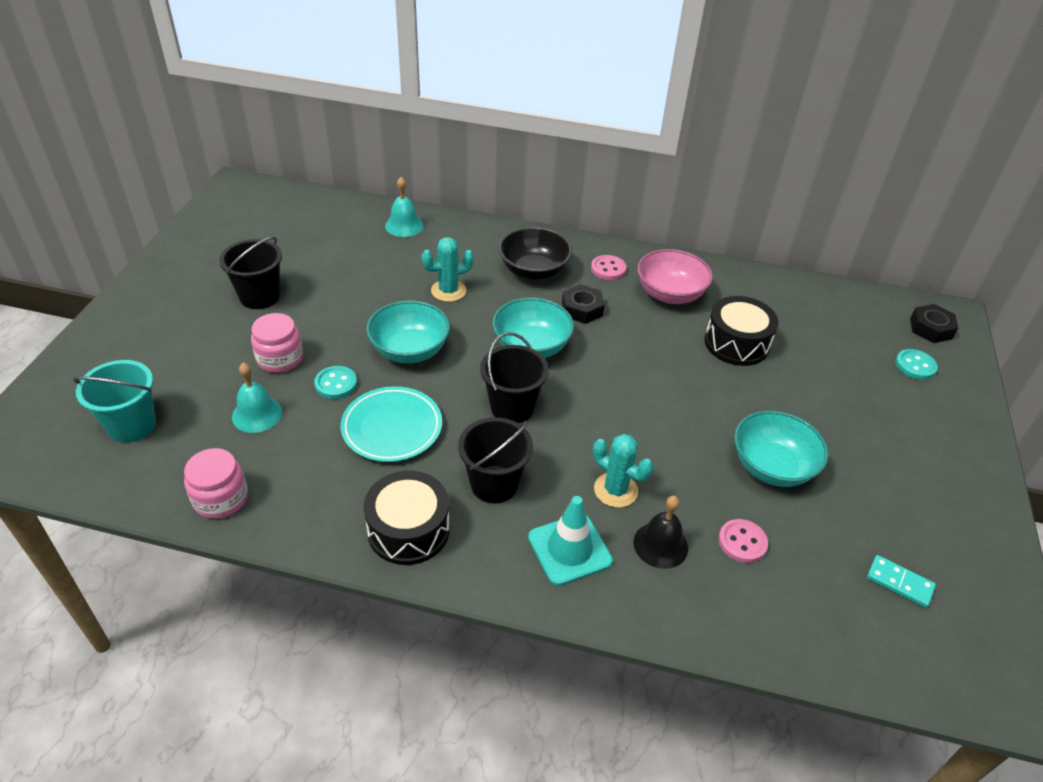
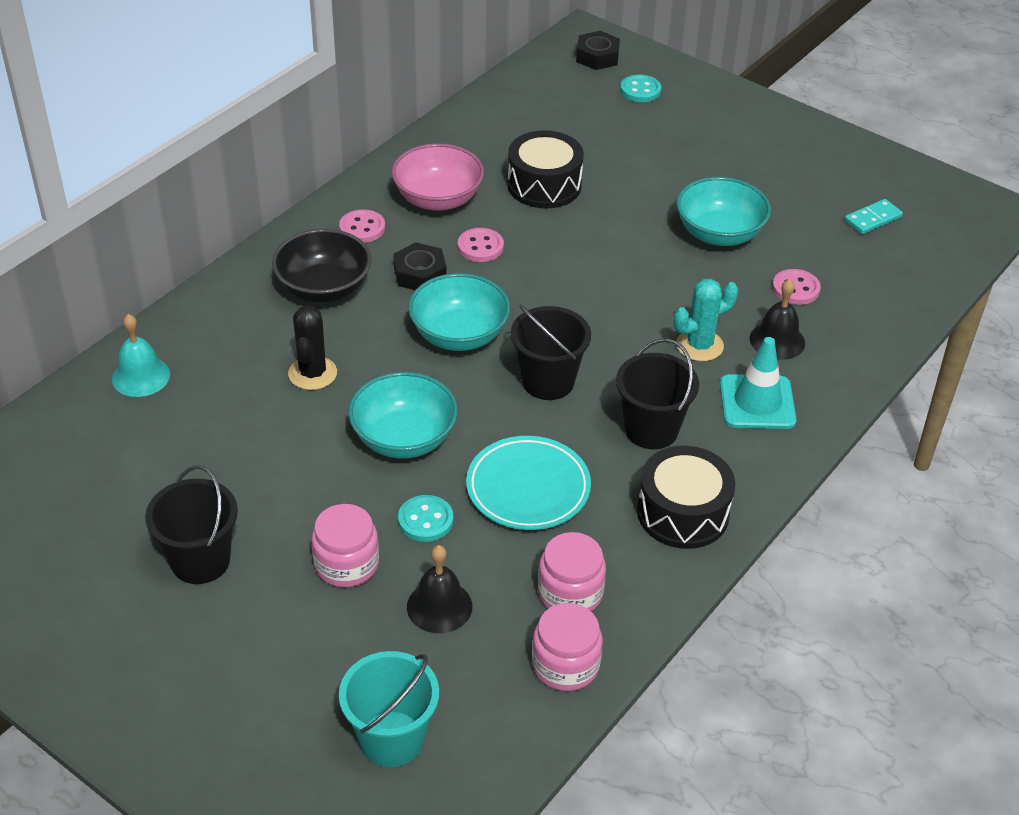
camera: 65 degrees left, 0 degrees up
(257, 414) = (439, 606): turquoise bell -> black bell
(294, 482) = (570, 593): none -> pink jar
(448, 291) = (312, 373): turquoise cactus -> black cactus
(635, 330) = (480, 247): none -> pink button

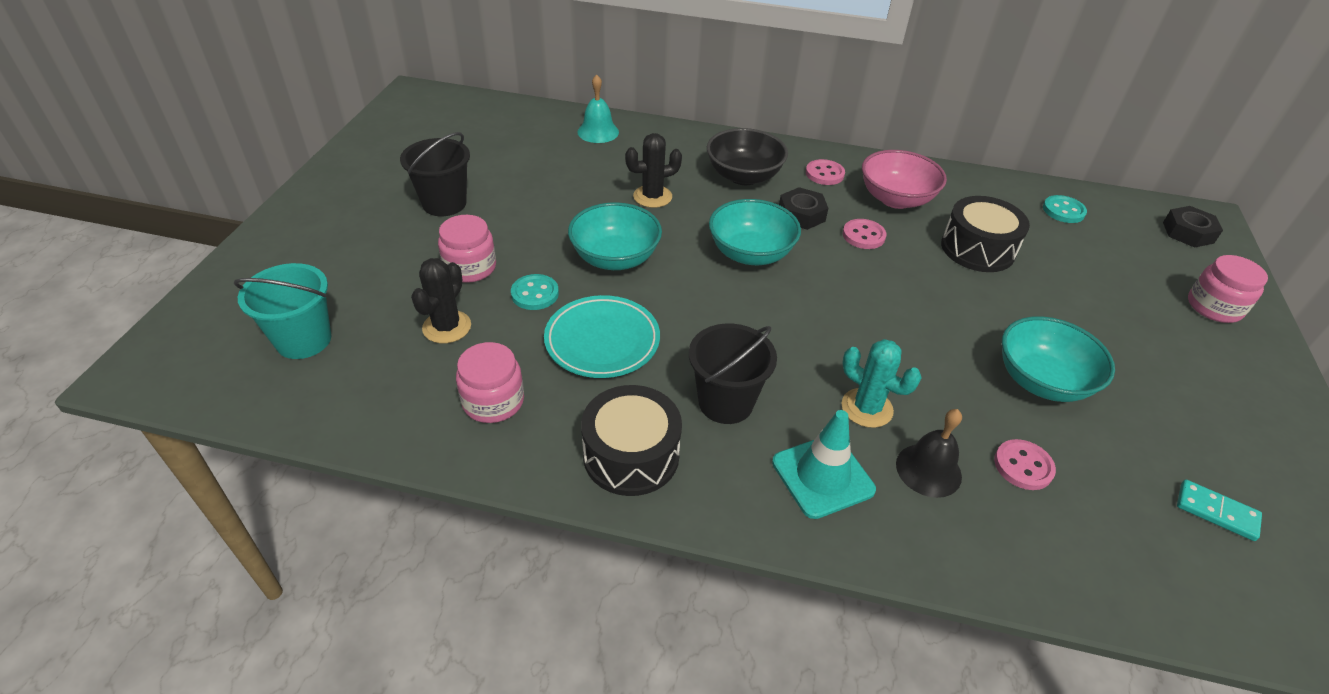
camera: 65 degrees right, 0 degrees up
(439, 606) = (447, 327): black bell -> black cactus
(548, 381) = (736, 318): black bucket -> none
(565, 665) = (409, 421): pink jar -> pink jar (1214, 307)
(640, 90) = (1179, 271): turquoise button -> turquoise button (1063, 211)

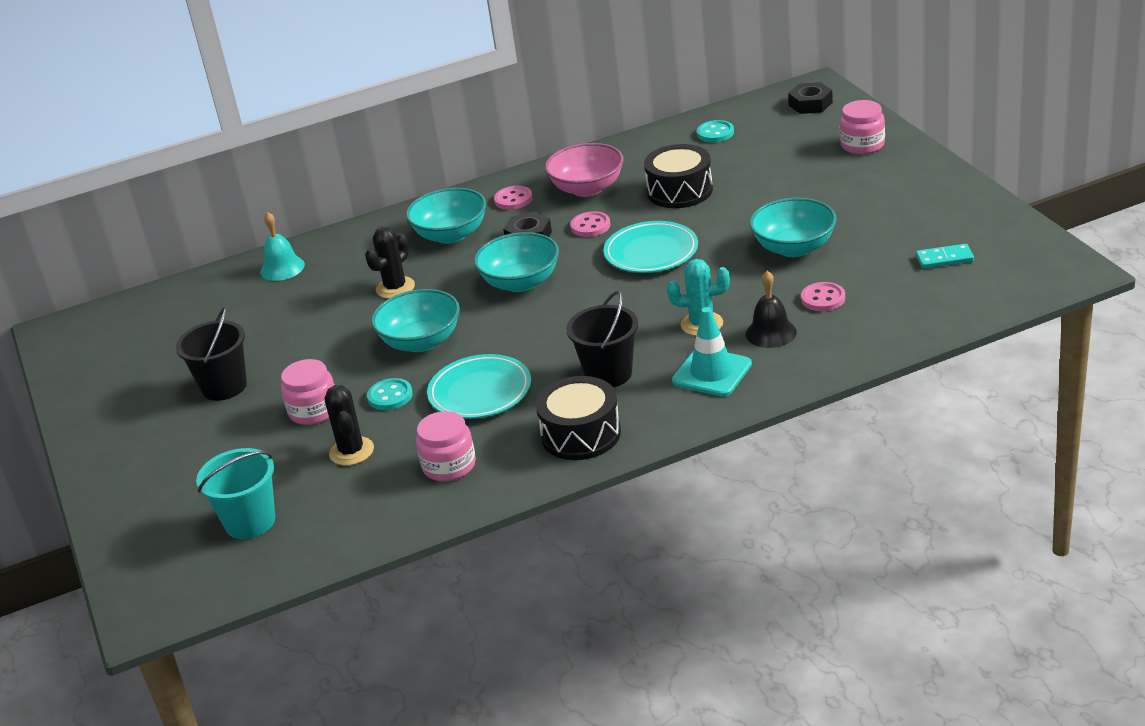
camera: 30 degrees left, 10 degrees down
(743, 176) = (451, 235): black bowl -> turquoise bowl
(892, 295) = (651, 252): none -> turquoise plate

